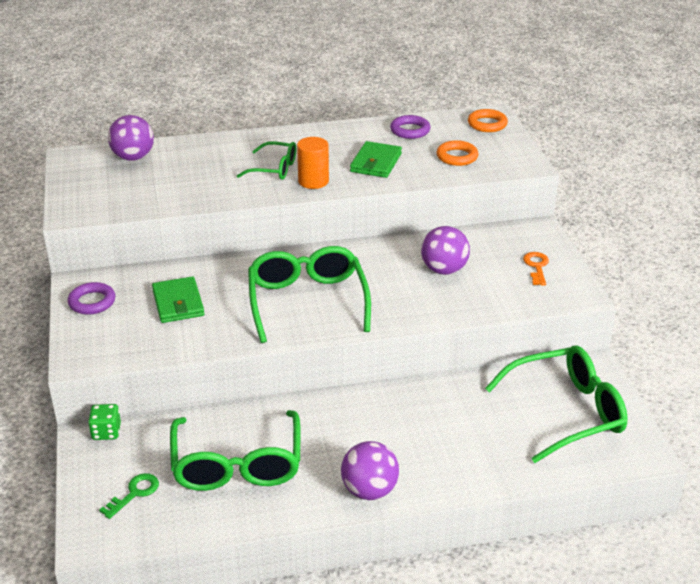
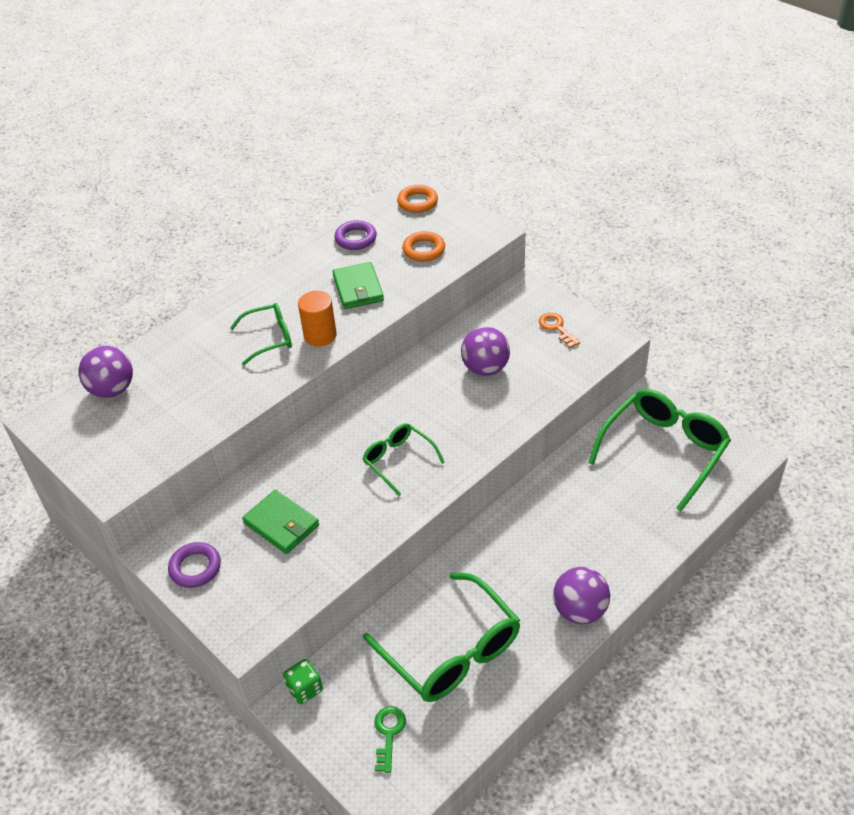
camera: 30 degrees left, 10 degrees up
(307, 301) = (398, 460): green glasses -> green glasses, size x0.56

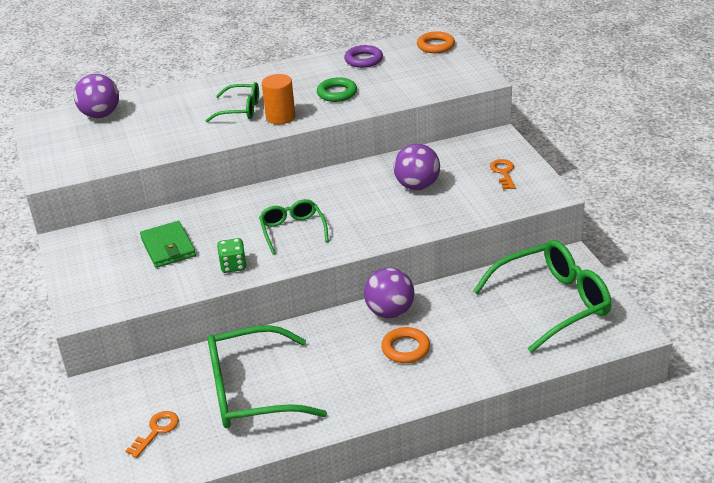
camera: 25 degrees right, 10 degrees down
(195, 568) = (84, 257): purple ring -> none
(304, 689) = (118, 378): green dice -> green dice (233, 266)
(358, 288) = (337, 93): green wallet -> green ring
(388, 734) = (156, 431): green key -> orange key
(424, 250) = (413, 79): orange ring -> orange ring (405, 349)
(452, 651) = (250, 391): green glasses -> green glasses turned 90 degrees clockwise
(580, 610) = (381, 398): purple ball -> purple ball (390, 312)

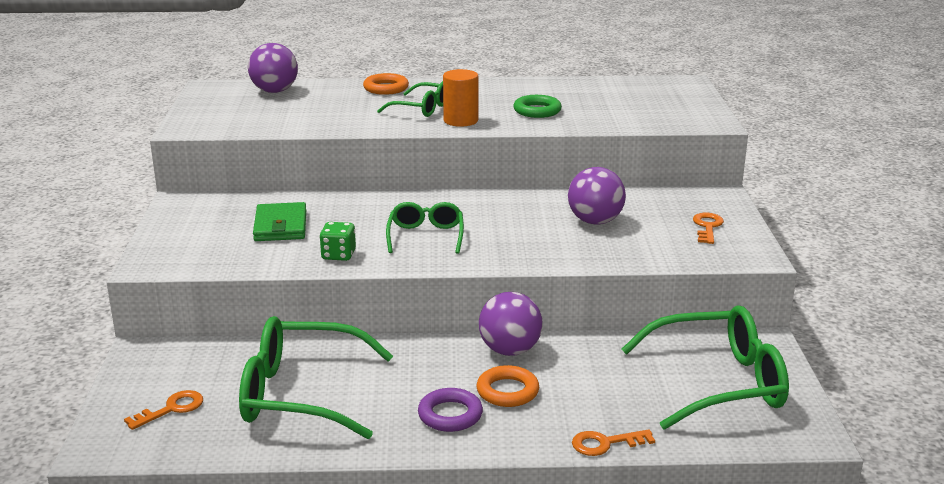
camera: 15 degrees right, 10 degrees down
(363, 60) = (586, 88): purple ring -> purple ring (450, 415)
(435, 46) = (676, 89): orange ring -> orange ring (386, 88)
(496, 375) = (605, 443): none -> orange key

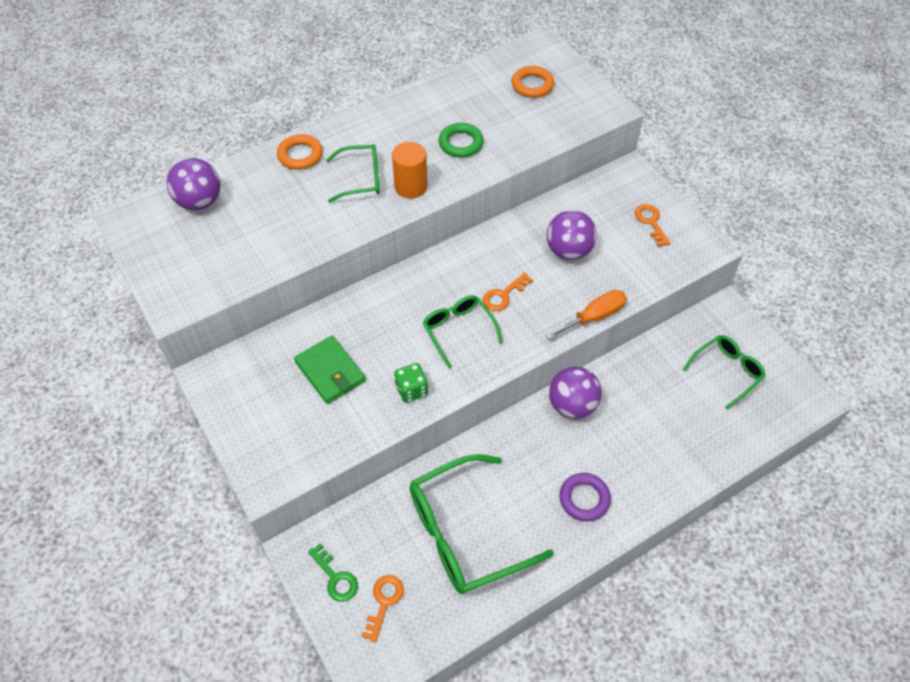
camera: 30 degrees left, 30 degrees up
(149, 378) = (335, 577): none -> green key
(507, 391) = (603, 452): orange ring -> orange ring (532, 85)
(574, 264) = (594, 317): none -> orange screwdriver
(605, 443) = (701, 474): orange key -> orange key (503, 295)
(718, 383) = (727, 371): green glasses -> green glasses, size x0.56

